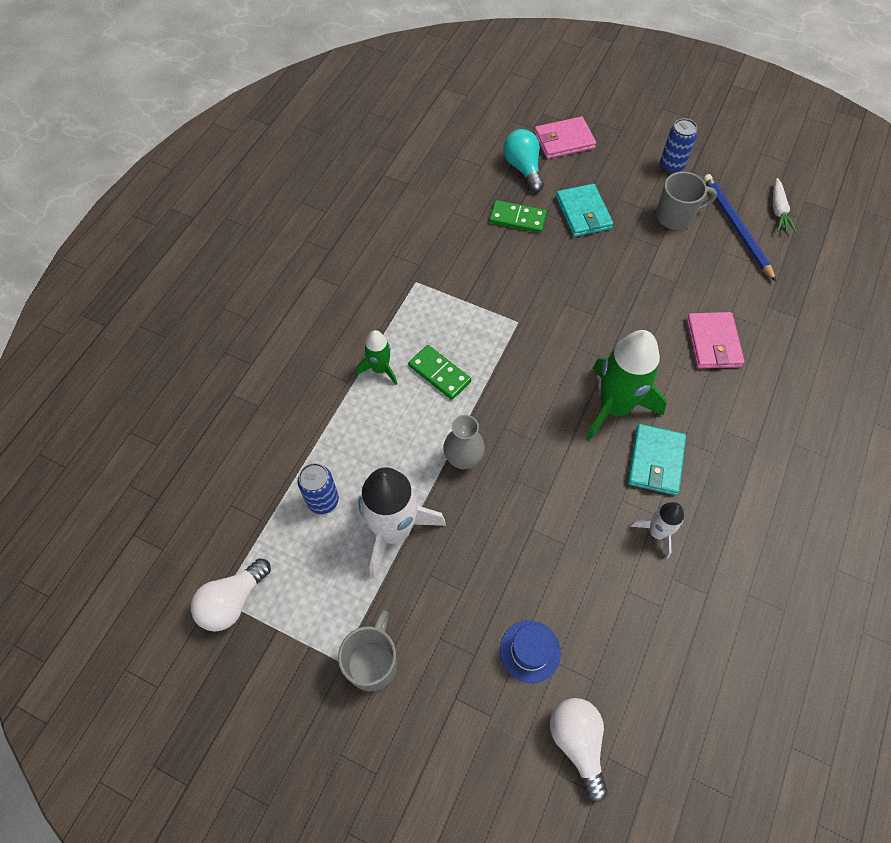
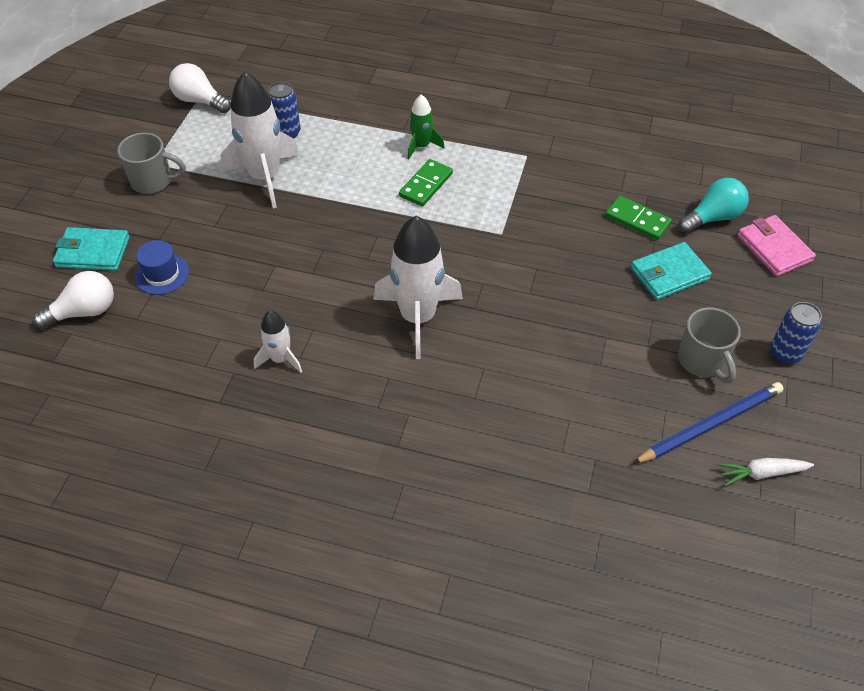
camera: 80 degrees right, 10 degrees down
(463, 459) = (339, 211): grey vase -> none
(517, 218) = (637, 220): green domino -> green domino turned 60 degrees counterclockwise
(614, 406) = (418, 317): green rocket -> white rocket
(655, 461) = (359, 354): turquoise wallet -> turquoise wallet (93, 252)
(713, 342) = (523, 402): pink wallet -> none

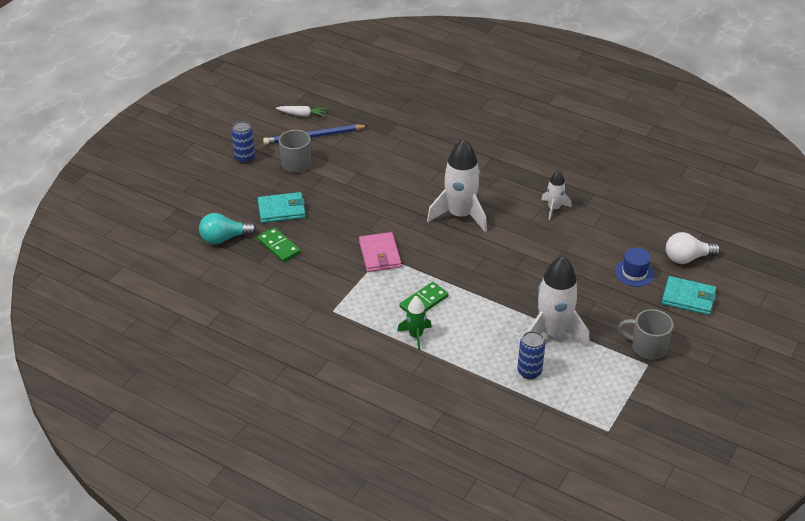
camera: 165 degrees left, 10 degrees down
(200, 101) = (609, 423): white light bulb -> none
(774, 248) = (199, 212): pink wallet -> pink wallet (379, 254)

